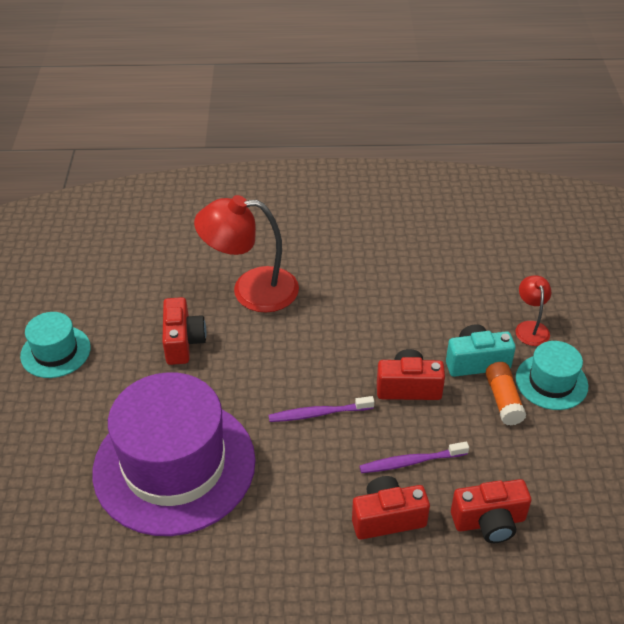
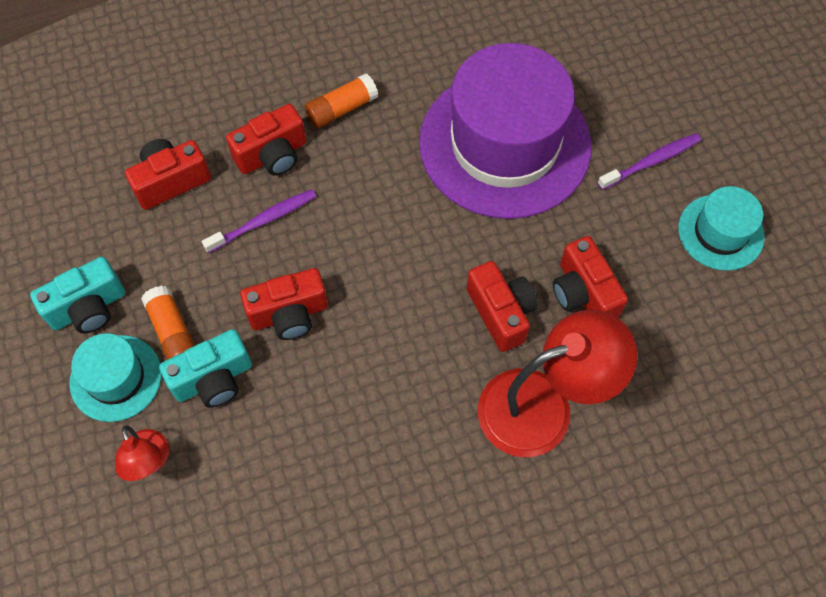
camera: 160 degrees right, 20 degrees up
(249, 346) = (501, 313): none -> red camera
(306, 544) = (342, 109): none -> orange glue stick
(318, 413) = (382, 247): purple toothbrush -> purple toothbrush (651, 162)
(572, 435) = (88, 308): none -> turquoise camera

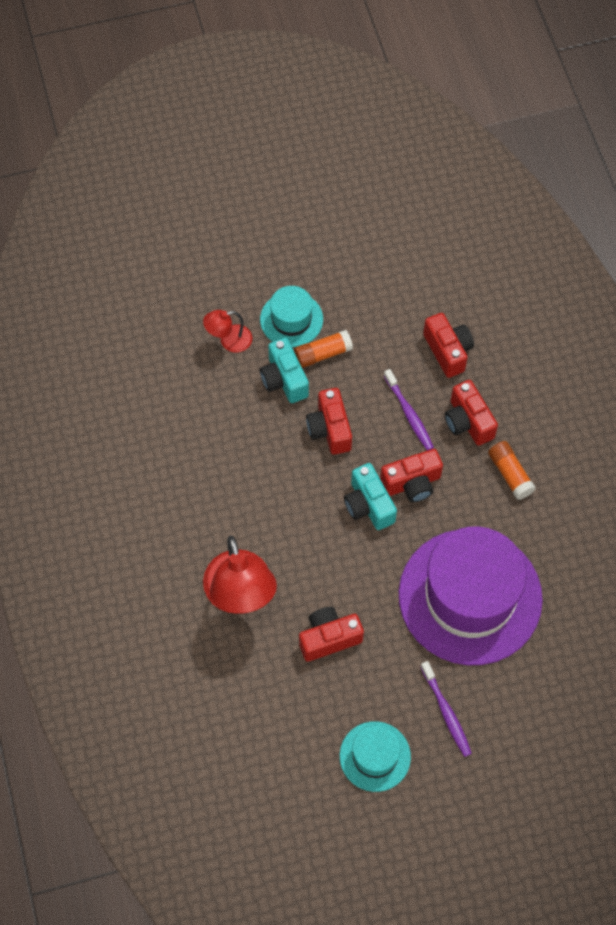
camera: 95 degrees right, 0 degrees up
(88, 308) = (346, 300): turquoise camera -> turquoise camera (368, 505)
(501, 313) = (317, 576): red camera -> red camera (412, 483)

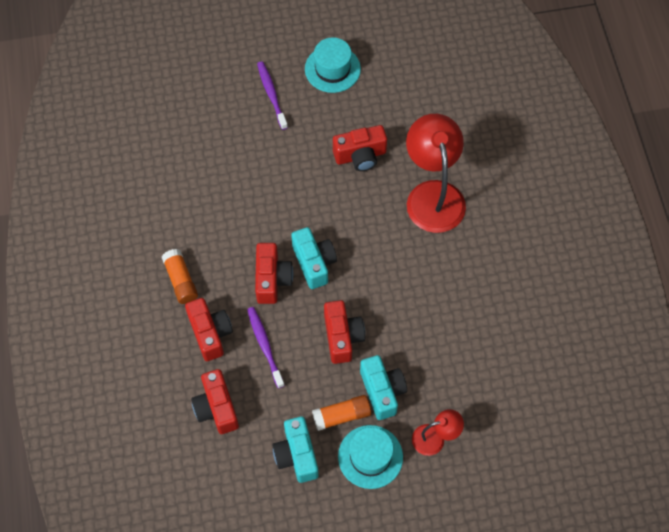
camera: 175 degrees left, 0 degrees up
(363, 315) = (296, 455): none -> turquoise camera
(412, 483) = (272, 279): red camera -> red camera turned 105 degrees clockwise
(470, 596) = (237, 179): purple hat -> none

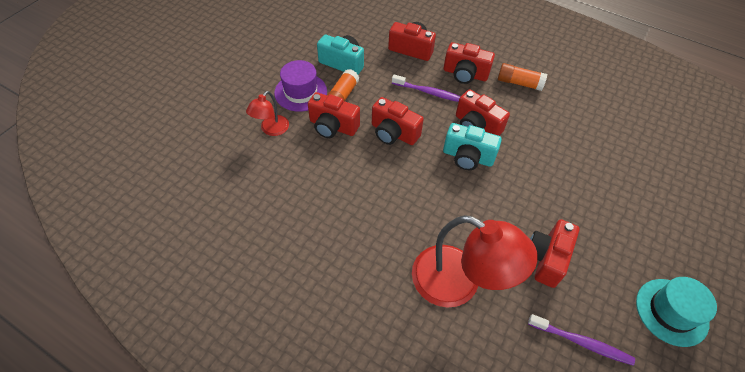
camera: 130 degrees right, 10 degrees down
(271, 94) = (666, 240): purple toothbrush -> purple toothbrush (581, 342)
(370, 456) = (300, 92): turquoise hat -> purple hat
(382, 391) = (333, 126): turquoise camera -> red camera

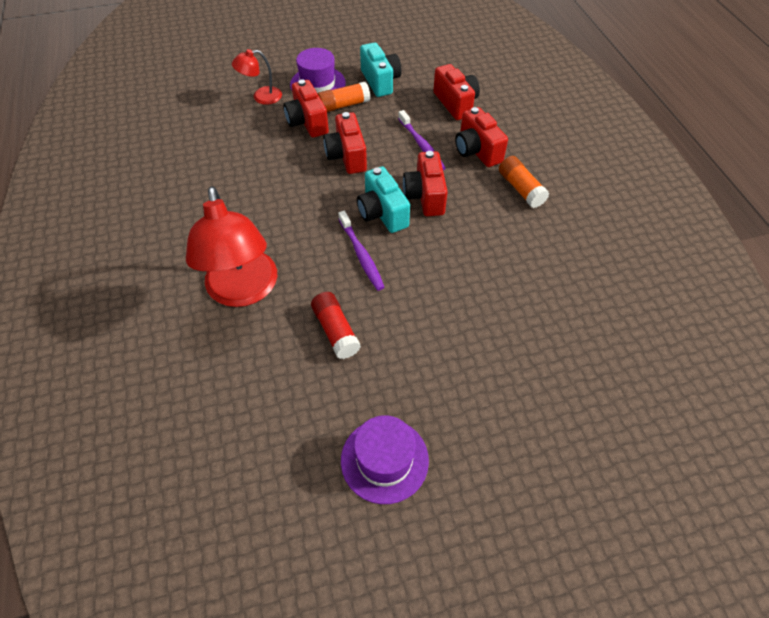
camera: 45 degrees right, 0 degrees up
(546, 258) = (335, 331): red camera -> red glue stick
(581, 342) = (273, 408): purple toothbrush -> purple toothbrush (361, 255)
(671, 312) = (384, 460): turquoise hat -> purple hat

